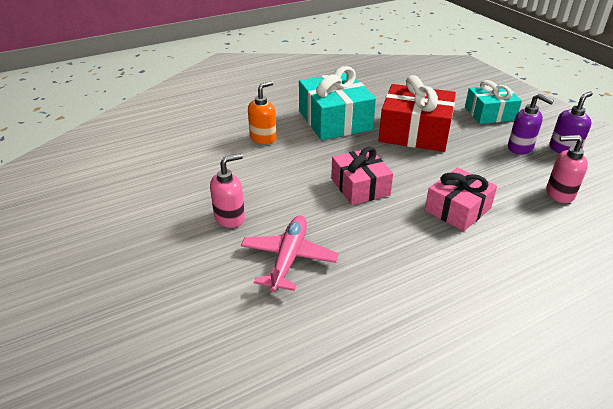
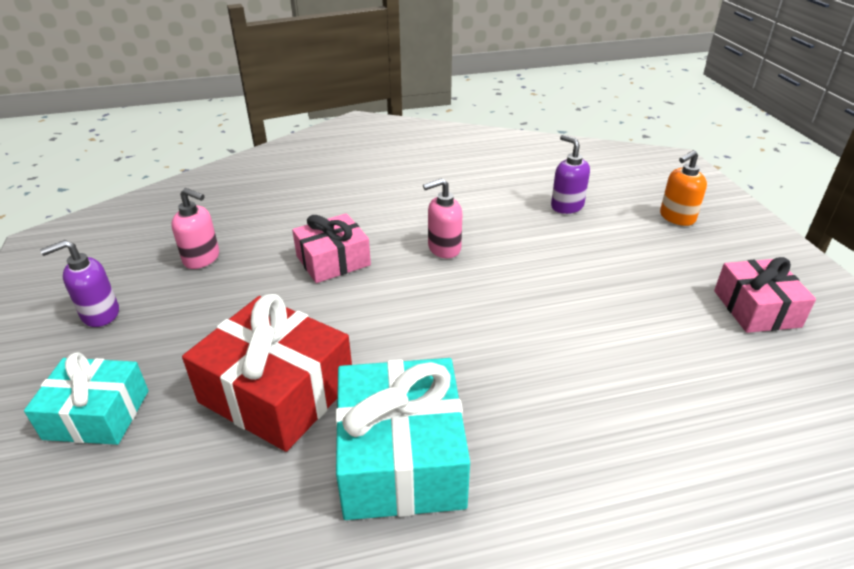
camera: 165 degrees left, 0 degrees up
(230, 218) = (602, 292): pink soap dispenser -> pink soap dispenser (444, 248)
(263, 138) = (554, 431): orange soap dispenser -> orange soap dispenser (676, 217)
(289, 258) = (536, 243): pink plane -> none
(360, 186) = (427, 306): pink gift -> pink gift (756, 308)
(520, 148) = (154, 328): purple soap dispenser -> purple soap dispenser (566, 206)

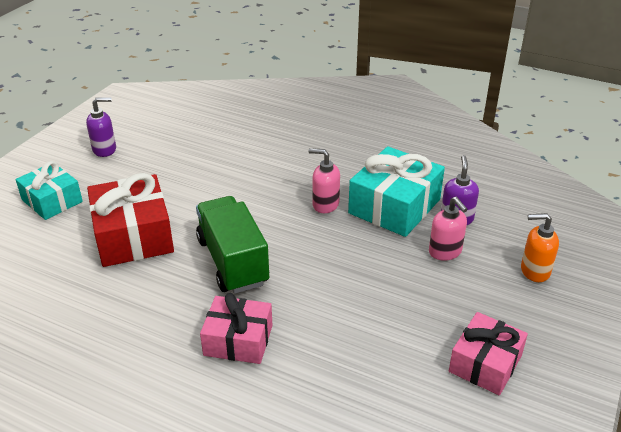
camera: 40 degrees right, 0 degrees up
(100, 314) = (105, 150): purple soap dispenser -> purple soap dispenser turned 150 degrees clockwise
(202, 258) = (184, 142): pink soap dispenser -> pink soap dispenser (445, 252)
(333, 260) = (250, 178): pink gift -> pink gift (238, 340)
(401, 457) = (147, 303): turquoise gift -> turquoise gift (394, 206)
(432, 352) = (233, 261): none -> green truck

